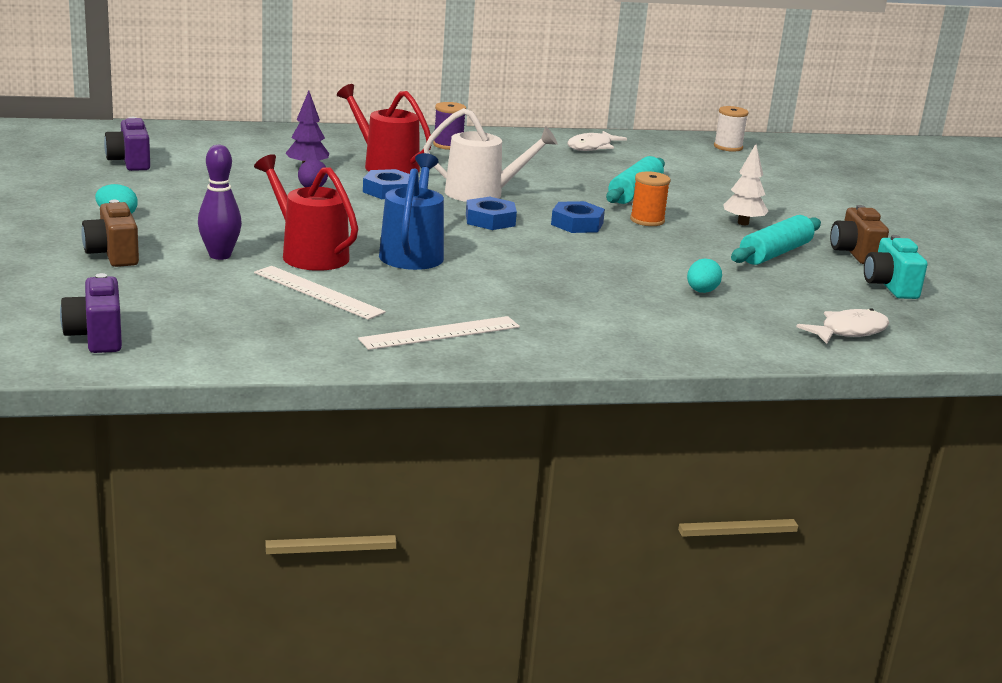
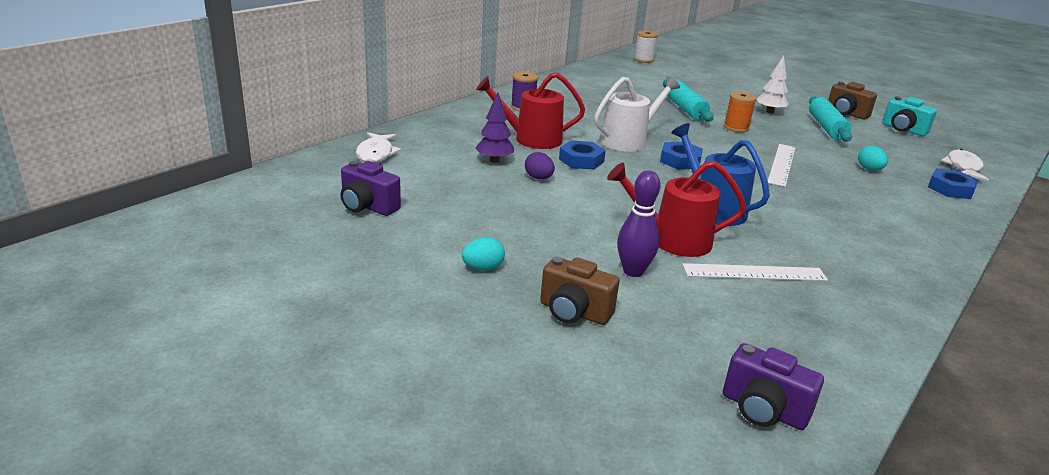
camera: 40 degrees left, 5 degrees up
(440, 333) = (875, 269): white ruler -> white ruler (781, 164)
(577, 224) = (718, 144): blue nut -> blue nut (950, 189)
(592, 147) = (591, 82): white fish -> white fish (376, 154)

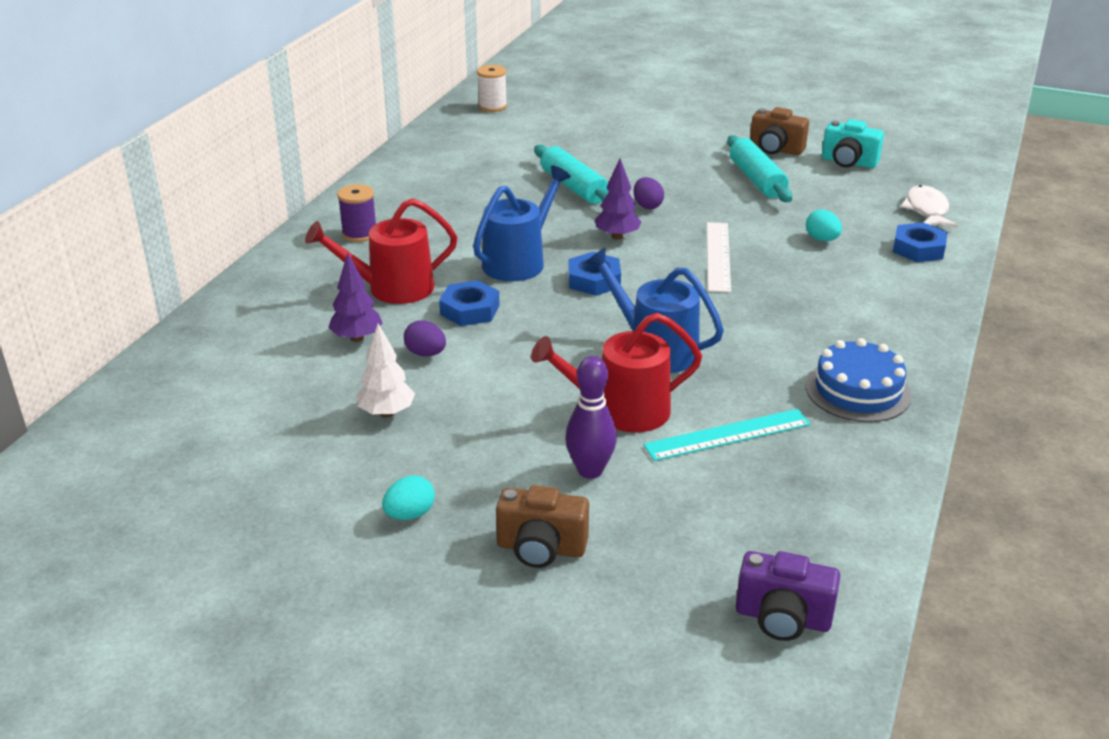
camera: 15 degrees left, 5 degrees up
(367, 207) = (222, 458): purple camera -> none
(376, 154) = (192, 365): white fish -> none
(628, 141) = (518, 261): white watering can -> blue watering can
(707, 140) = (617, 236): none -> purple tree
(736, 127) = (647, 206): orange spool -> purple egg
(754, 272) = (727, 435): white ruler -> turquoise ruler
(770, 112) = (682, 168): white tree -> white tree (386, 413)
(875, 267) = (858, 390): none -> blue cake

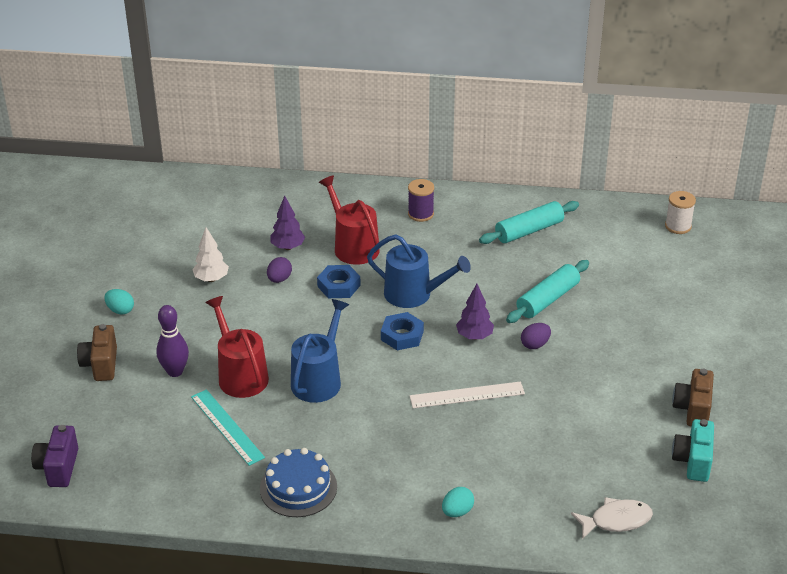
camera: 75 degrees right, 5 degrees up
(757, 179) = (620, 403): turquoise rolling pin -> turquoise rolling pin (529, 230)
(822, 239) = (524, 453): turquoise egg -> turquoise egg (457, 512)
(918, 249) = (535, 516): blue nut -> none

